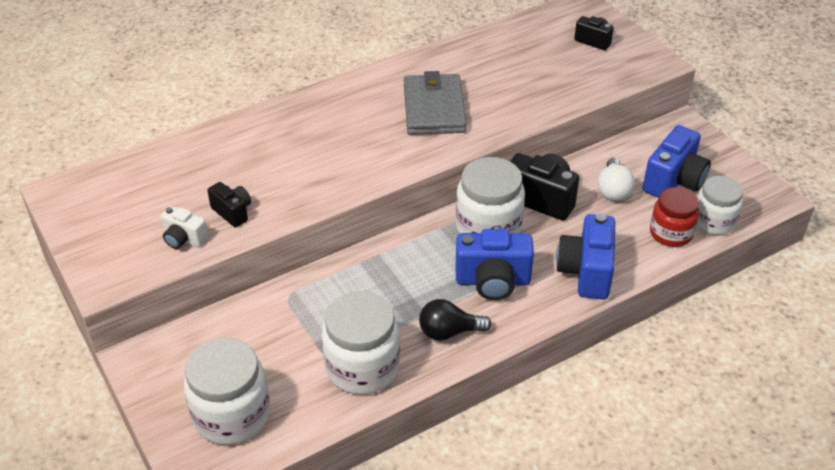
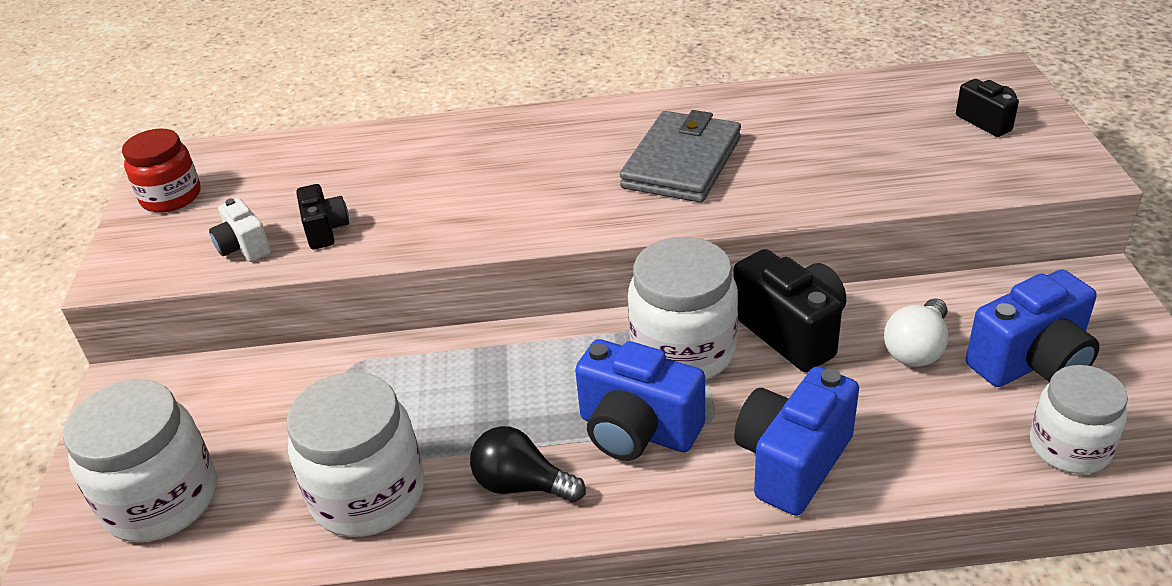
camera: 30 degrees right, 5 degrees down
(671, 233) = (978, 444): red jar -> red jar (171, 197)

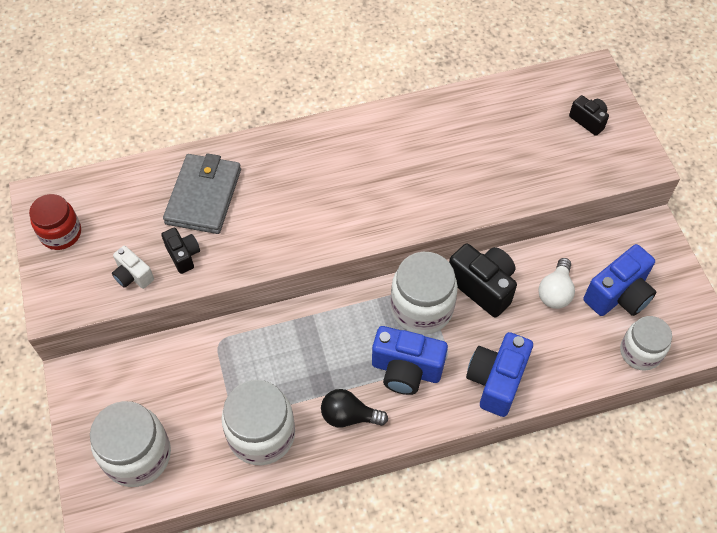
camera: 15 degrees left, 20 degrees up
(682, 163) = (403, 173): grey wallet -> grey wallet (204, 196)

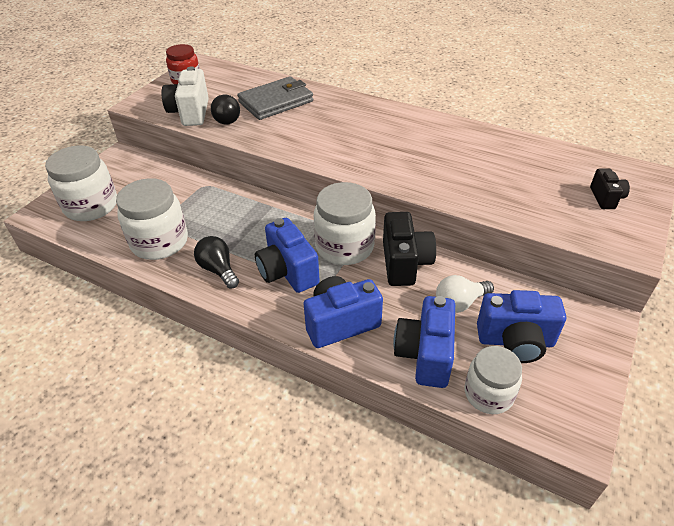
camera: 45 degrees right, 15 degrees down
(133, 276) = (190, 113): white camera -> white camera, size x1.76
(183, 255) = (227, 118): black camera -> black light bulb
(576, 356) = (425, 355): none -> blue camera

